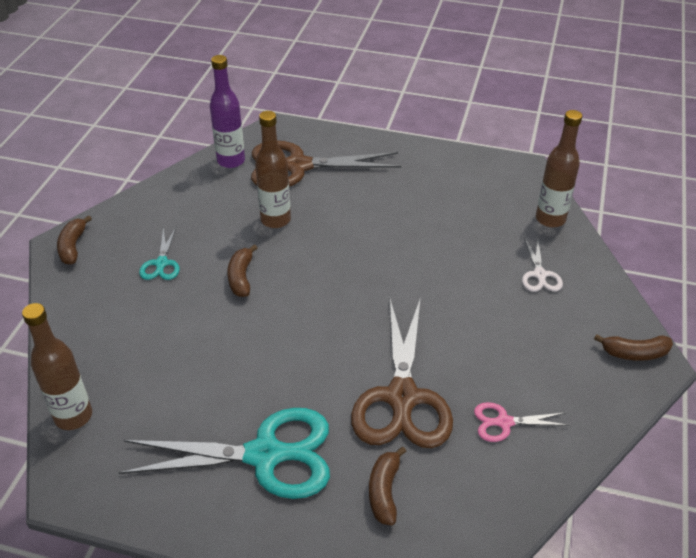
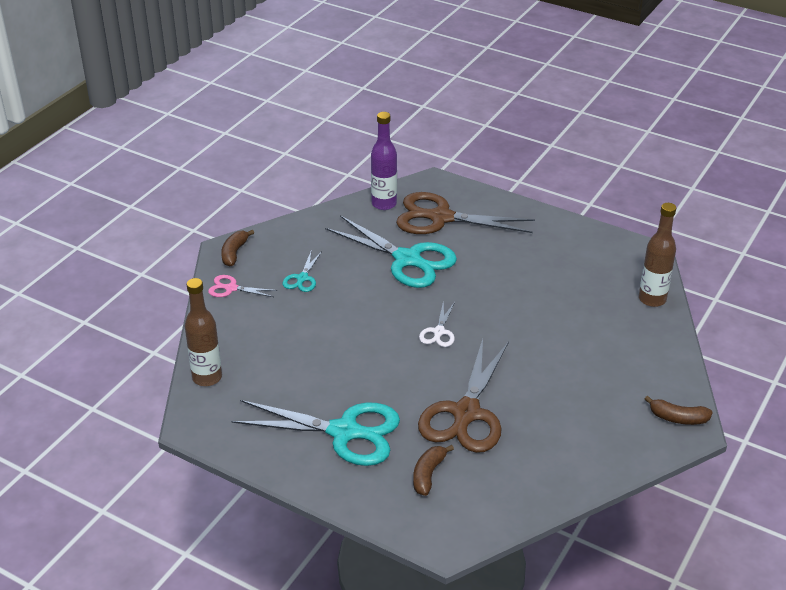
camera: 15 degrees right, 5 degrees down
(241, 277) = (364, 300): brown banana -> none
(275, 220) = (407, 259): brown bottle -> turquoise scissors
(504, 422) = (543, 447): pink scissors -> pink scissors (231, 288)
(539, 275) = (622, 343): white scissors -> white scissors (439, 332)

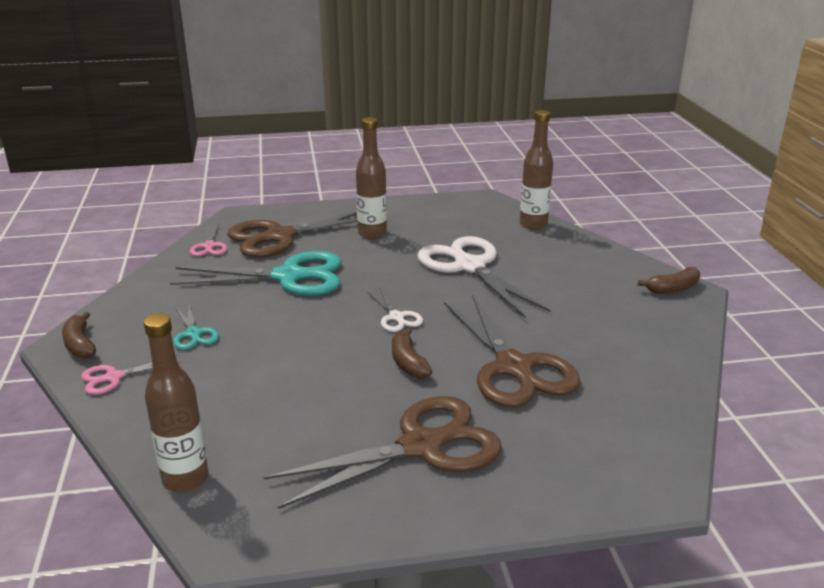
camera: 40 degrees left, 10 degrees down
(344, 432) = (421, 446): turquoise scissors -> brown scissors
(384, 204) = (209, 246): purple bottle -> pink scissors
(428, 474) = (556, 437): brown banana -> brown banana (408, 363)
(510, 247) = (372, 234): none -> brown bottle
(545, 315) = (469, 266): none -> white scissors

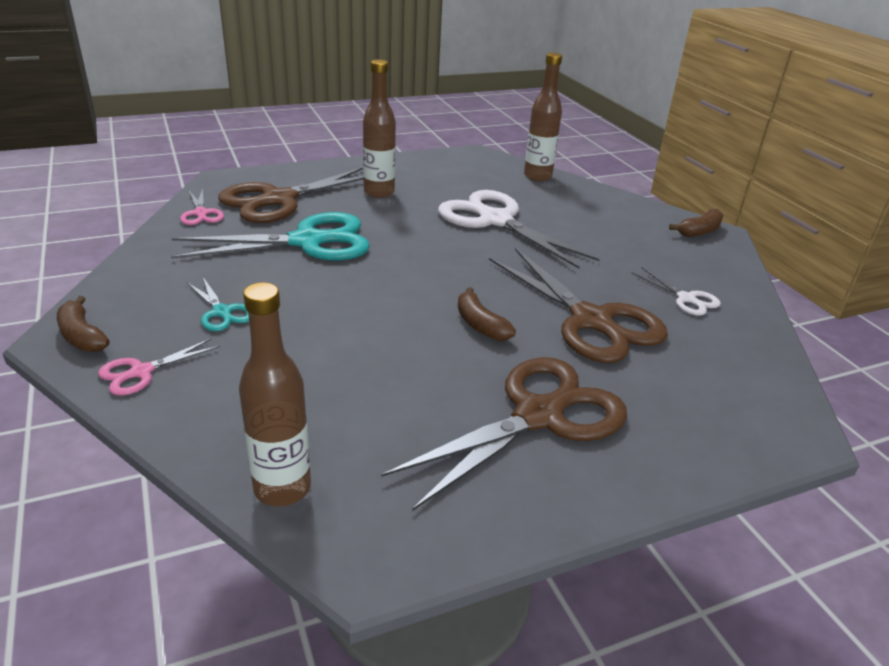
camera: 15 degrees left, 5 degrees up
(396, 317) = (445, 277): white scissors -> white scissors (686, 299)

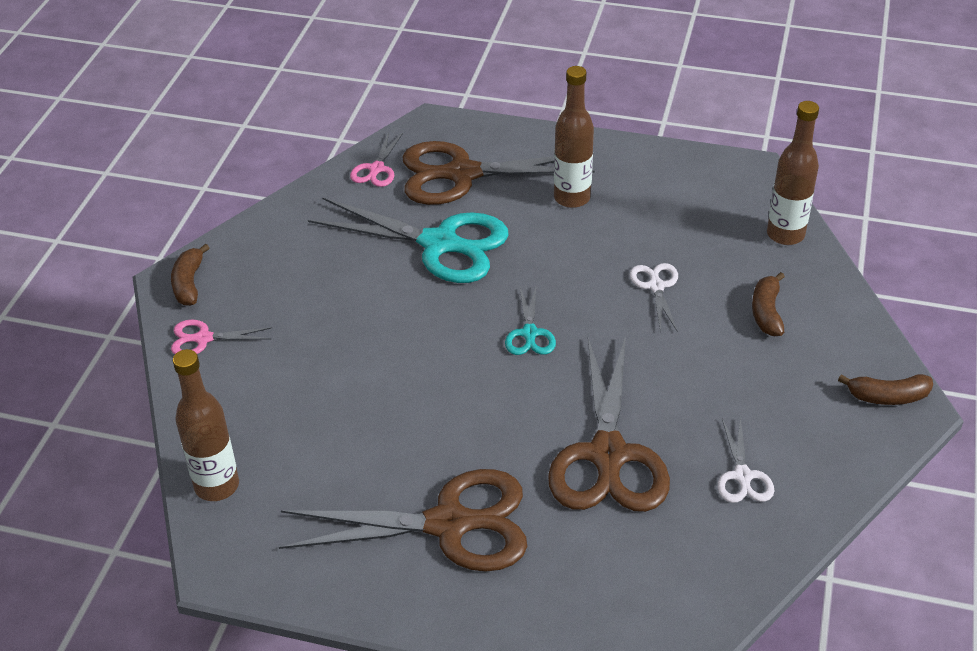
camera: 40 degrees right, 10 degrees up
(222, 312) = (302, 302): turquoise scissors -> turquoise scissors (529, 333)
(480, 325) = (498, 412): brown banana -> brown banana (766, 312)
(495, 220) = (656, 286): white scissors -> white scissors, size x0.46

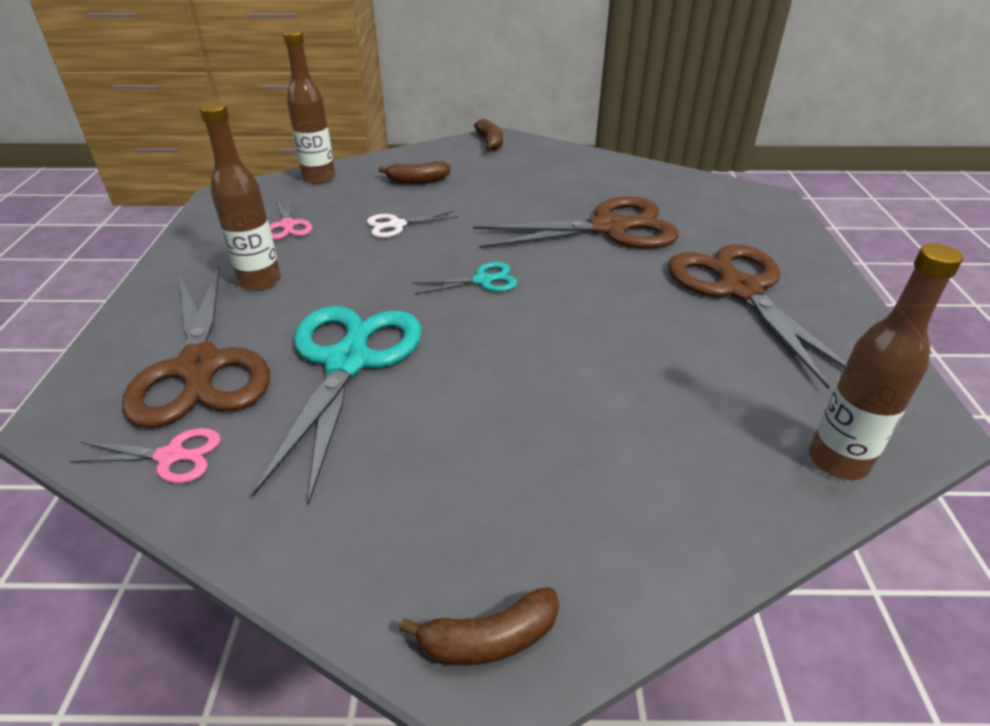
camera: 105 degrees left, 5 degrees down
(203, 338) = (609, 566): pink scissors -> pink scissors (288, 225)
(742, 476) = (592, 180): white scissors -> none

